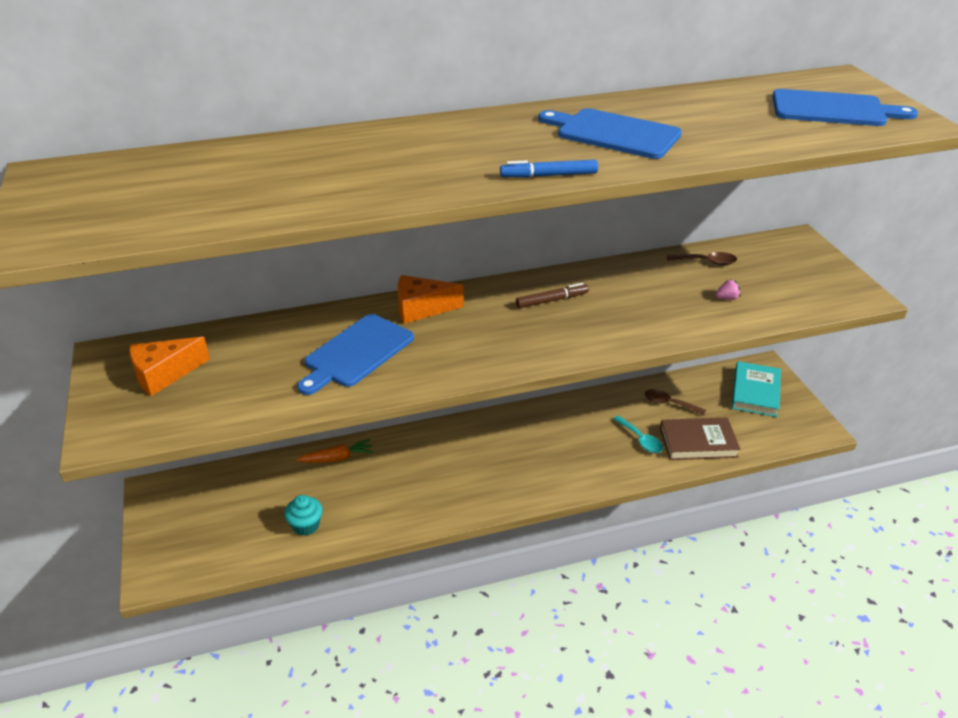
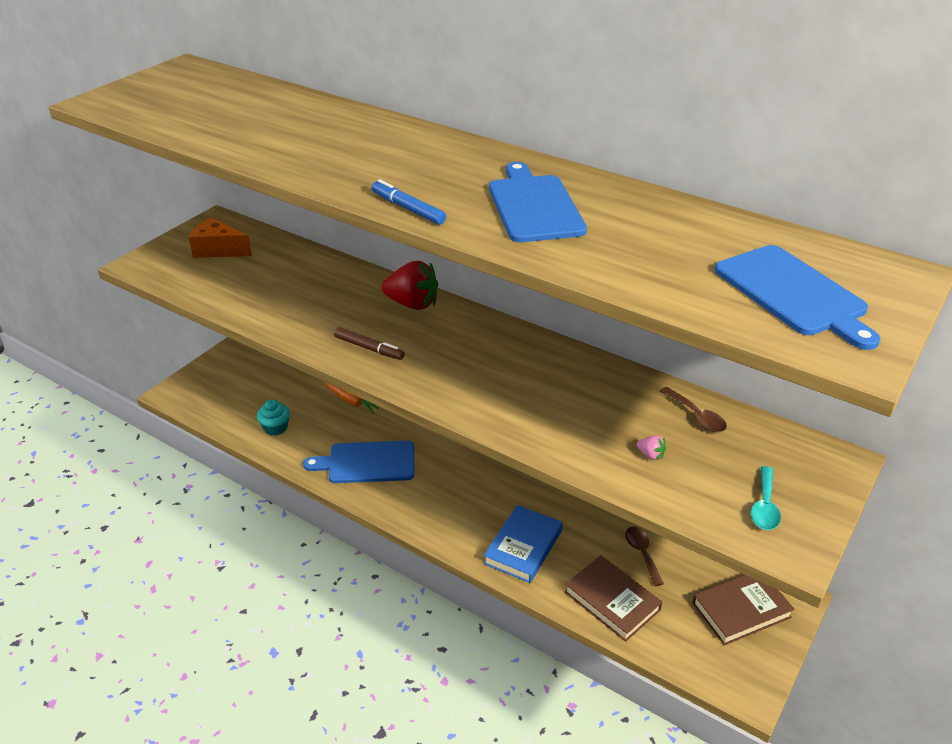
camera: 50 degrees right, 0 degrees up
(356, 353) = (324, 305): blue cutting board -> blue cutting board (367, 463)
(421, 309) = (412, 304): orange cheese -> red strawberry
(552, 300) = (507, 358): brown marker -> brown marker (369, 348)
(607, 455) = (523, 547): none -> blue book
(641, 440) = (568, 559): turquoise spoon -> turquoise spoon (764, 506)
(755, 392) = (741, 610): turquoise book -> brown book

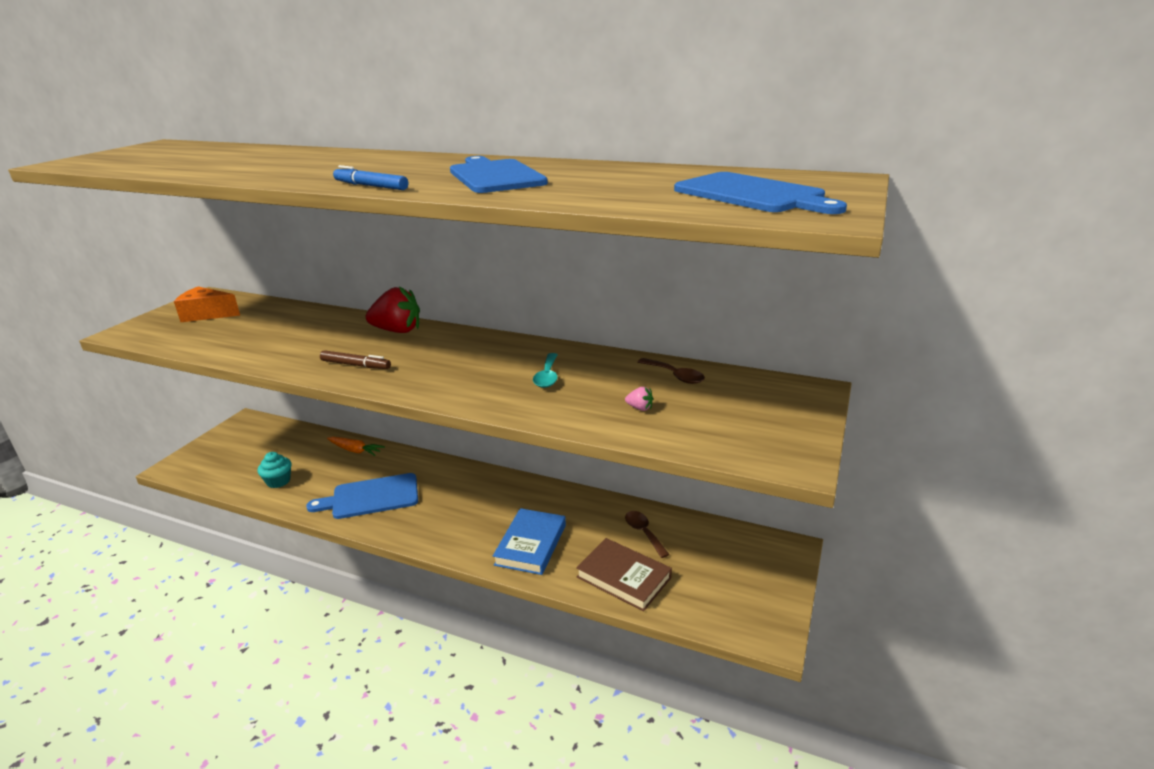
camera: 10 degrees left, 10 degrees down
(741, 610) = (745, 565): brown book -> none
(764, 506) = (757, 431): turquoise spoon -> turquoise spoon (547, 376)

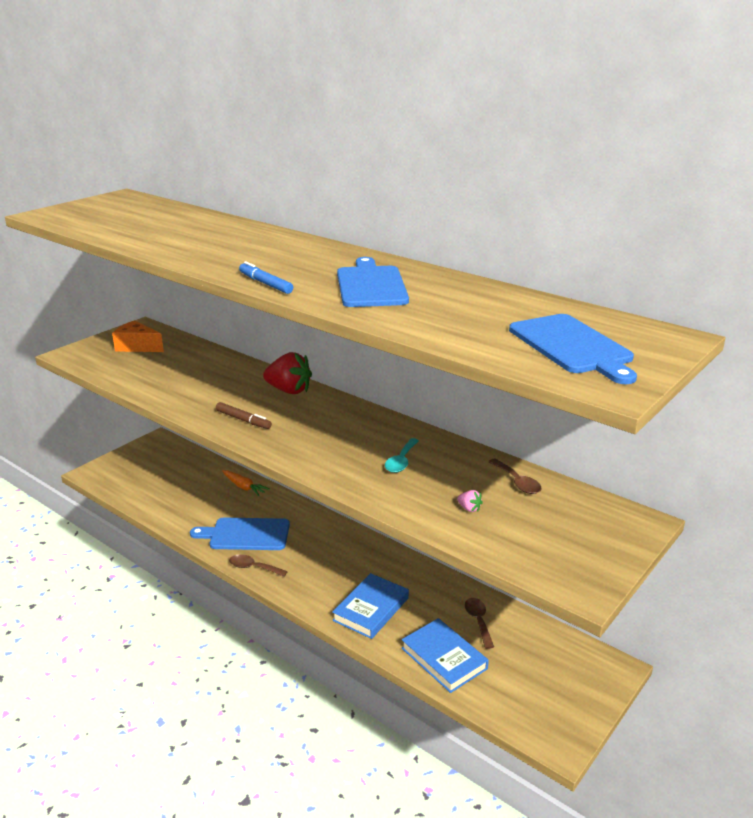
camera: 15 degrees right, 0 degrees up
(278, 481) = (173, 503): turquoise cupcake -> none
(389, 529) = (253, 567): none -> brown spoon
(623, 577) = (444, 658): brown book -> blue book

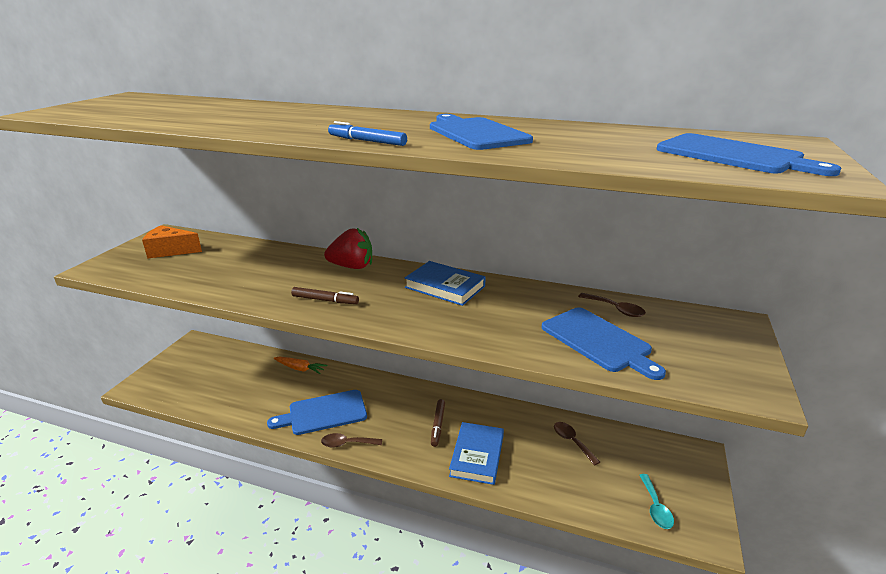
camera: 20 degrees left, 0 degrees up
(349, 572) = (438, 425): none -> brown marker
(401, 461) = (503, 310): turquoise spoon -> turquoise spoon (655, 507)
(444, 658) = (566, 485): blue book -> blue book (445, 287)
(469, 508) = (598, 341): pink strawberry -> blue cutting board

